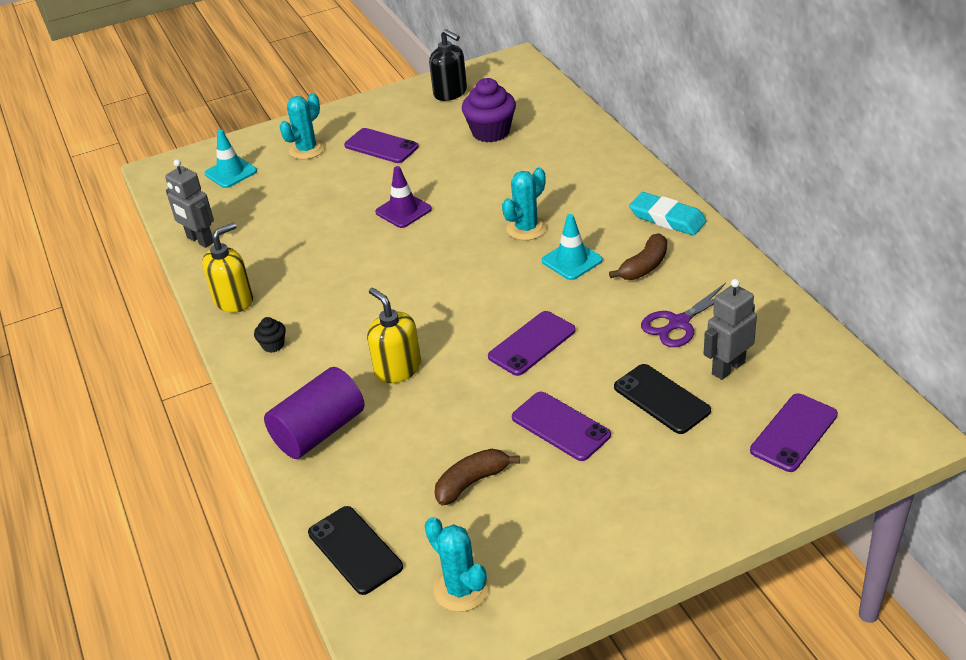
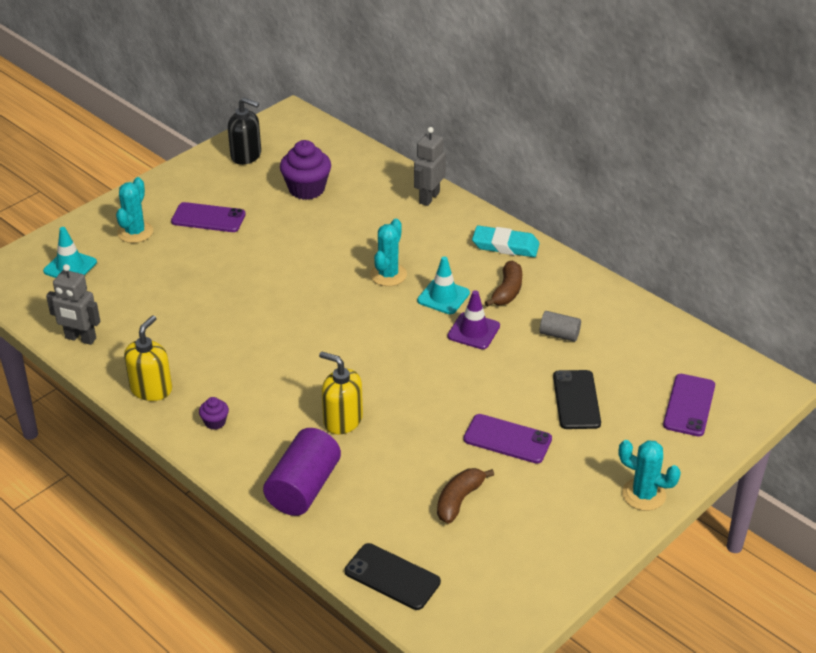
camera: 25 degrees left, 0 degrees up
(273, 345) = (215, 422): black cupcake -> purple cupcake
(403, 211) = (266, 277): purple traffic cone -> purple traffic cone (473, 331)
(461, 589) = (496, 585): turquoise cactus -> turquoise cactus (643, 494)
(532, 343) = (447, 375): purple phone -> none
(661, 399) = (576, 400): black phone -> black phone turned 60 degrees clockwise
(678, 323) = (559, 334): purple scissors -> grey cylinder
(728, 368) = (615, 364): grey robot -> grey robot (429, 198)

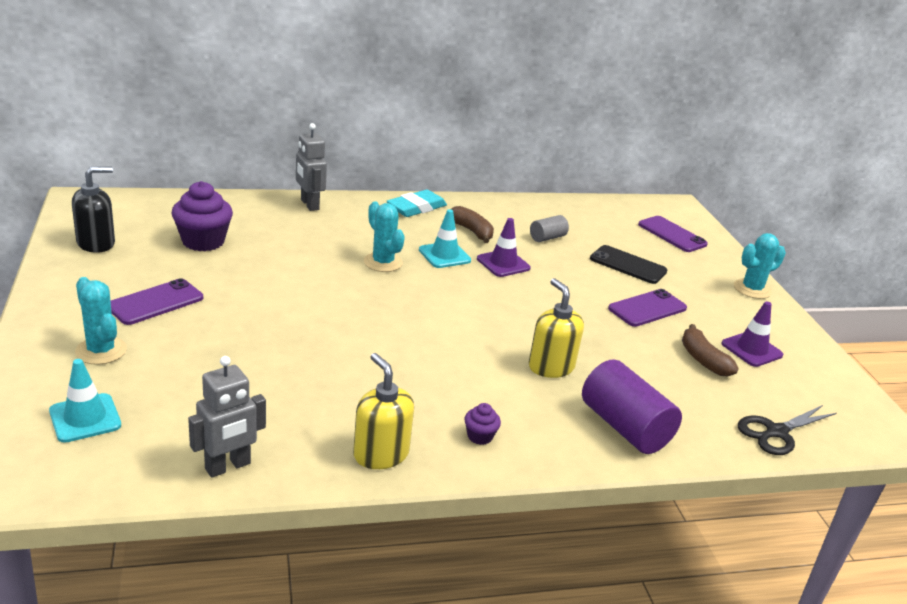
camera: 60 degrees left, 10 degrees down
(342, 420) = (551, 367): yellow soap dispenser -> yellow soap dispenser turned 90 degrees clockwise
(392, 577) = (776, 432): black phone -> black scissors
(517, 526) = (751, 349): none -> purple traffic cone

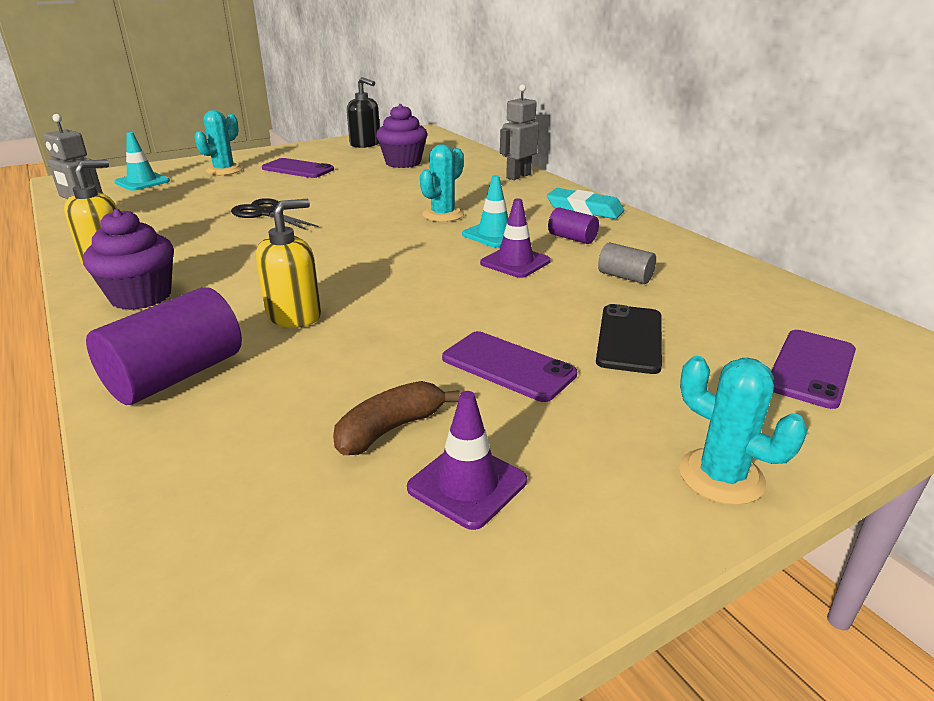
camera: 75 degrees right, 0 degrees up
(472, 231) = (572, 238): brown banana -> purple cylinder
(480, 436) = (141, 296): purple cupcake -> purple cupcake, size x2.08
(776, 432) = (193, 526): black scissors -> black scissors (266, 213)

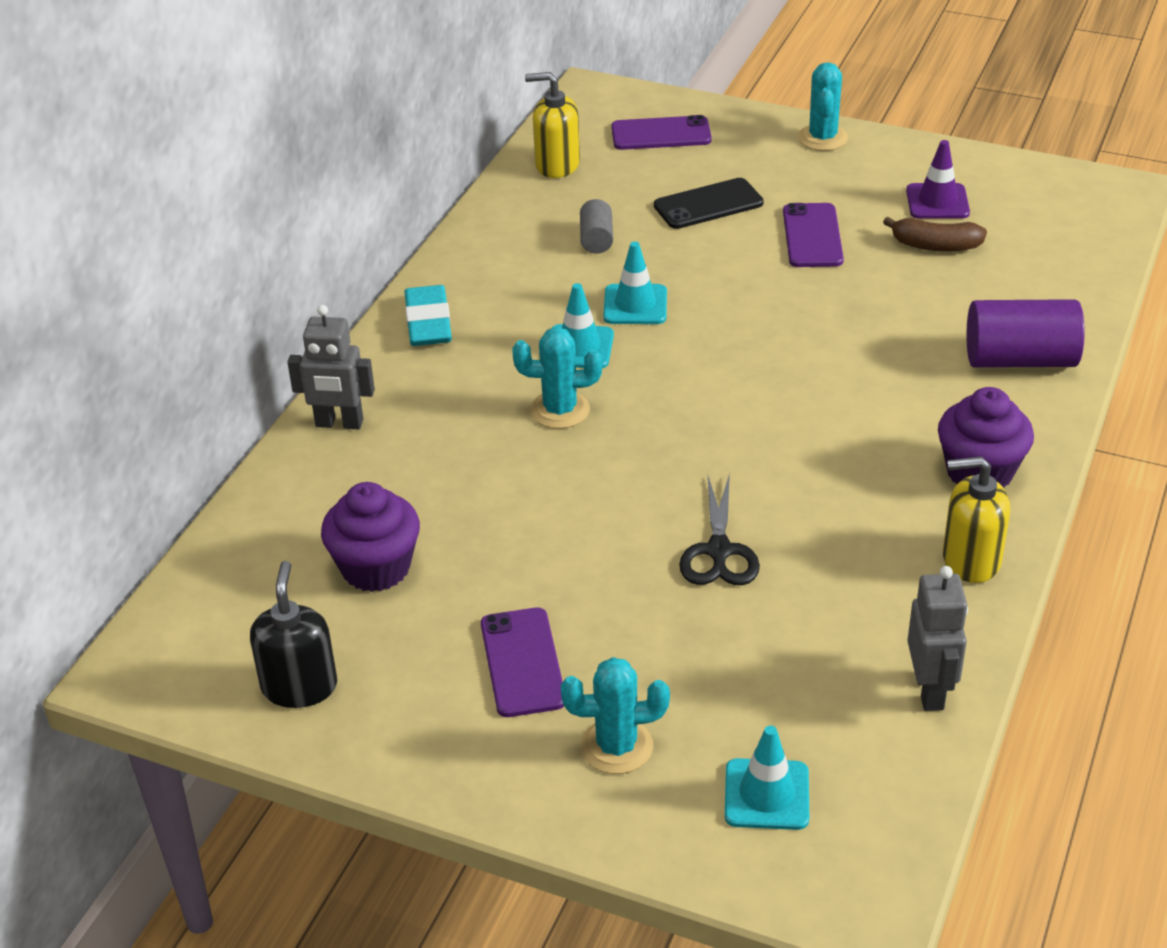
camera: 125 degrees left, 10 degrees up
(294, 315) = (883, 364): yellow soap dispenser -> yellow soap dispenser (557, 165)
(515, 262) = (635, 305): purple traffic cone -> turquoise traffic cone
(572, 238) = (533, 297): purple cylinder -> none

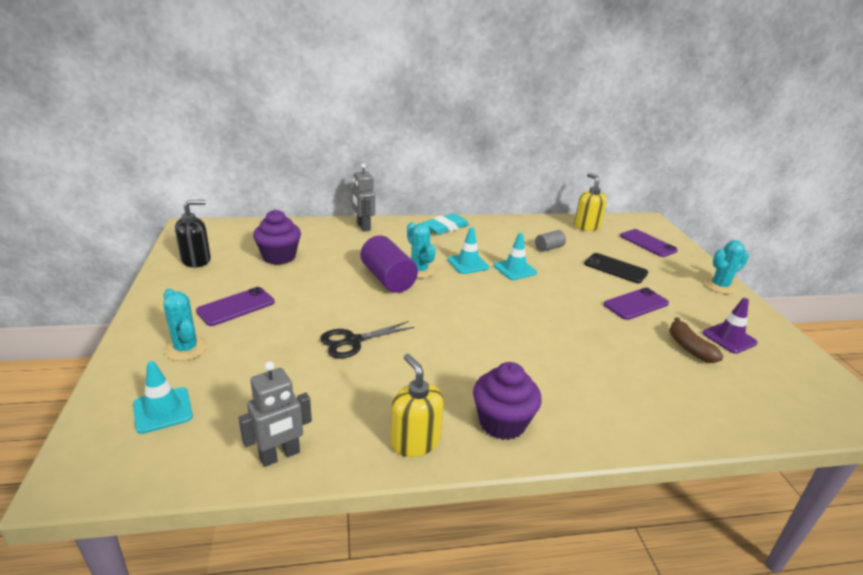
camera: 55 degrees right, 10 degrees down
(1020, 360) = (629, 412): purple cylinder -> purple cylinder (388, 279)

